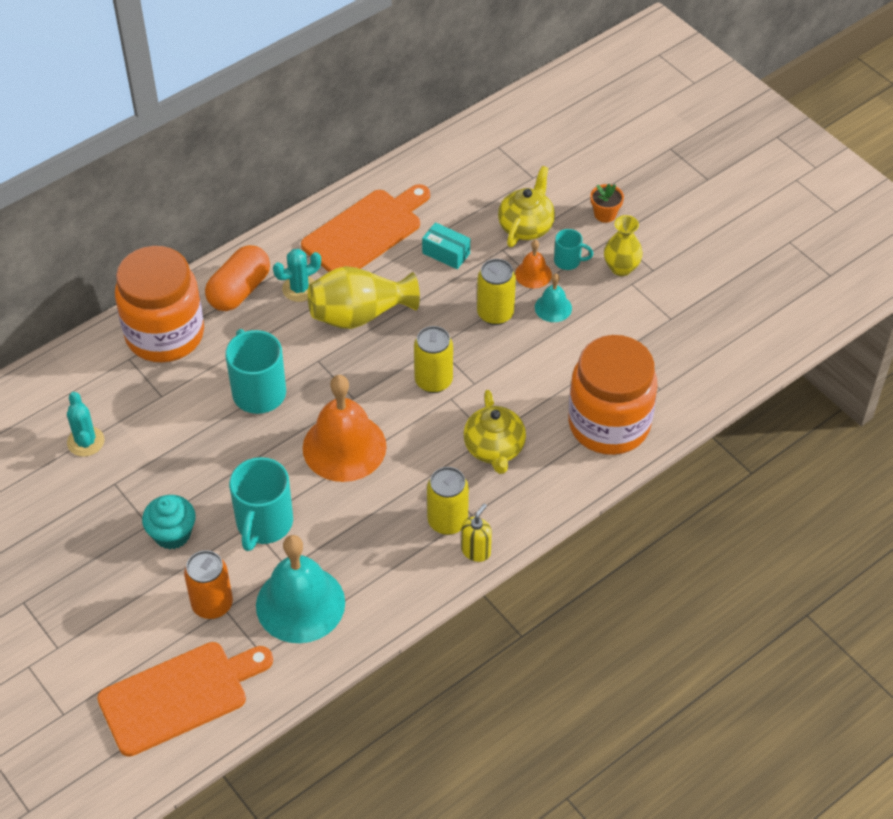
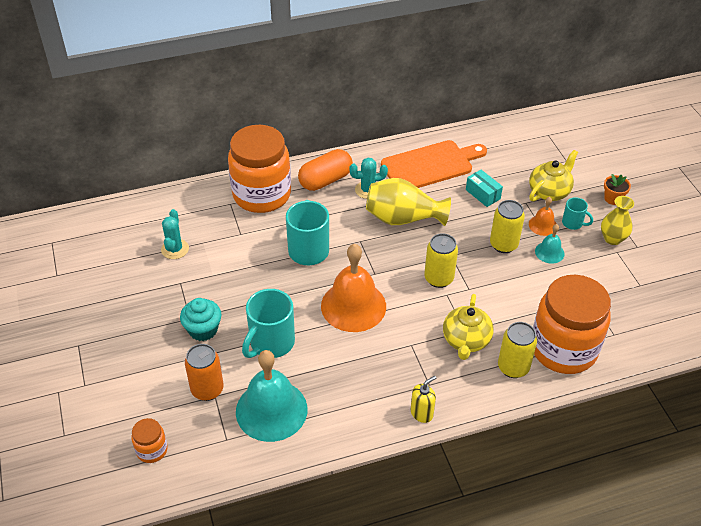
camera: 20 degrees right, 5 degrees down
(179, 696) = (152, 450): orange cutting board -> orange jar
(447, 521) = (408, 383): yellow can -> yellow can (513, 367)

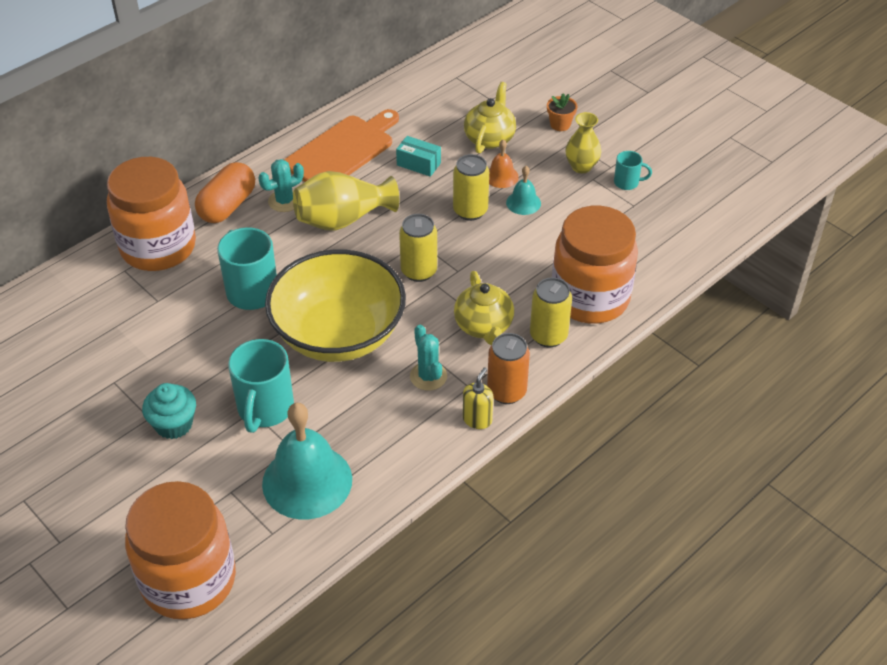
camera: 25 degrees left, 0 degrees up
(152, 450) = (189, 580): orange jar -> orange jar, size x2.33
(175, 249) = (84, 346): turquoise cactus -> turquoise cactus (428, 376)
(207, 389) = (218, 488): orange can -> orange can (506, 392)
(353, 306) = (338, 334): orange bell -> yellow bowl
(573, 223) = (532, 164): turquoise mug -> turquoise mug (627, 183)

